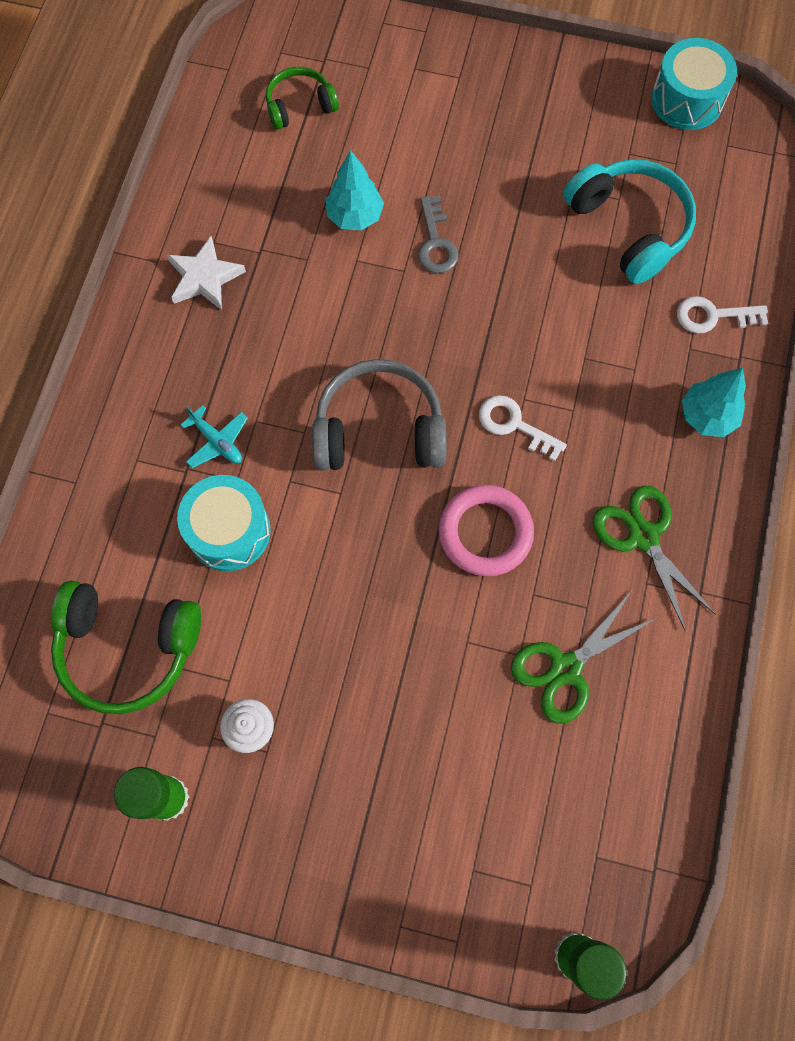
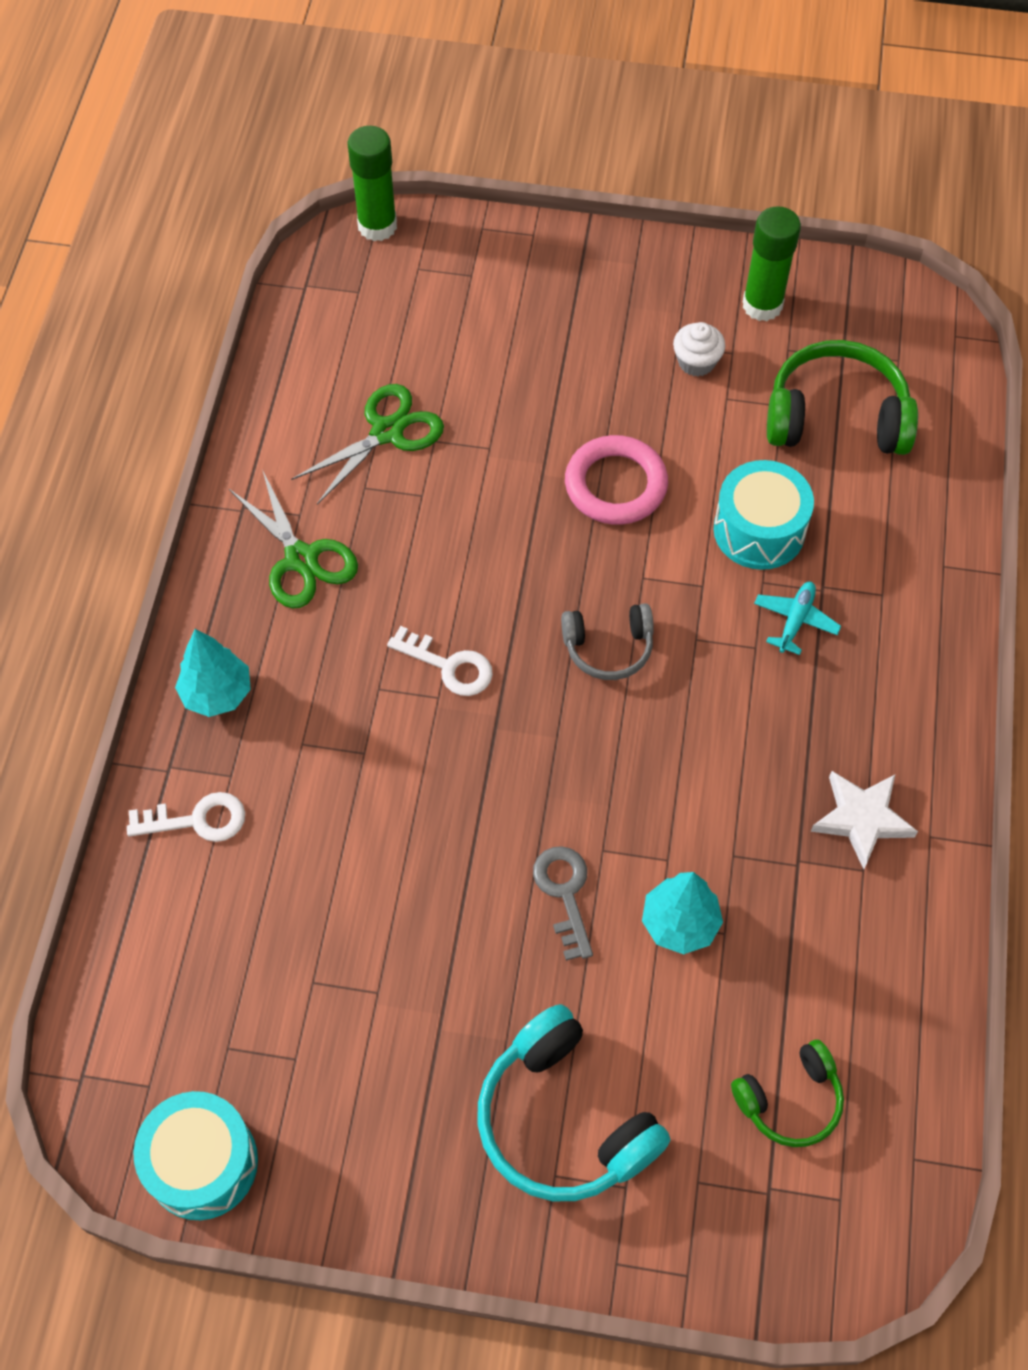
camera: 175 degrees right, 10 degrees down
(217, 441) = (795, 621): turquoise plane -> turquoise plane turned 75 degrees clockwise
(379, 430) = (608, 647): grey headphones -> grey headphones, size x0.59
(485, 532) = (476, 549): pink ring -> pink ring (615, 485)
(629, 227) = (300, 938): turquoise headphones -> turquoise headphones (564, 1120)

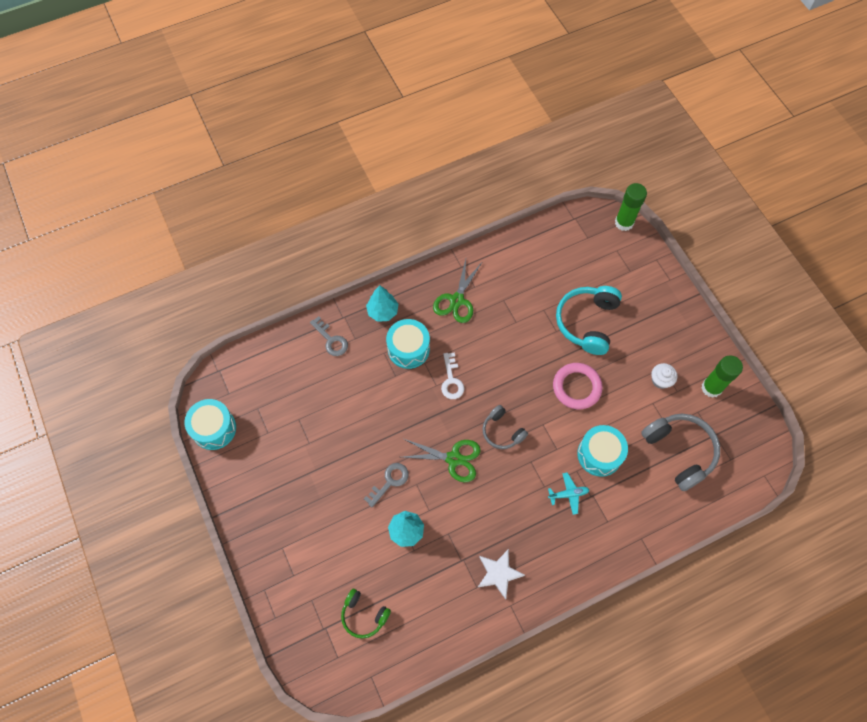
camera: 55 degrees right, 5 degrees up
(197, 820) = (331, 340): white key -> grey key
(329, 697) = (408, 349): none -> turquoise drum
(387, 432) = (533, 291): green scissors -> green scissors (453, 459)
(564, 1120) = (304, 537): turquoise headphones -> turquoise headphones (587, 322)
(836, 417) = (679, 451): green headphones -> grey headphones

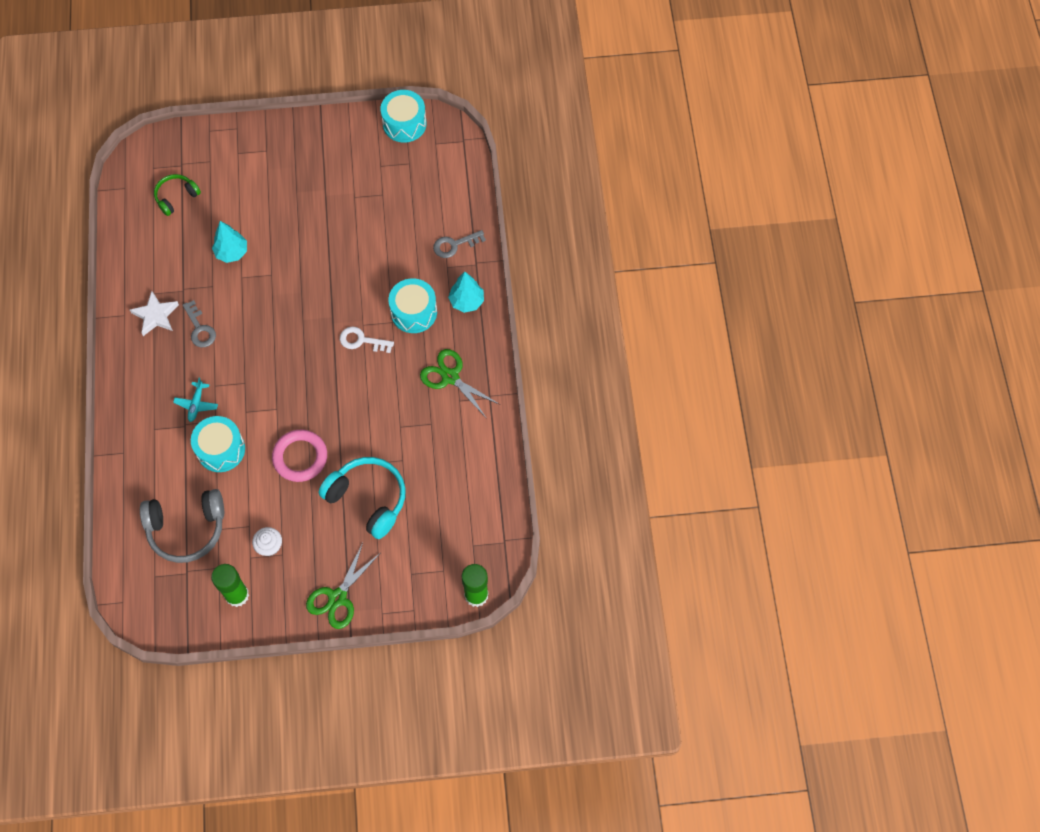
camera: 110 degrees right, 0 degrees up
(389, 482) = (284, 253): grey key -> grey key (200, 328)
(453, 459) = (280, 315): green scissors -> green scissors (337, 598)
(502, 431) = (287, 368): grey headphones -> none

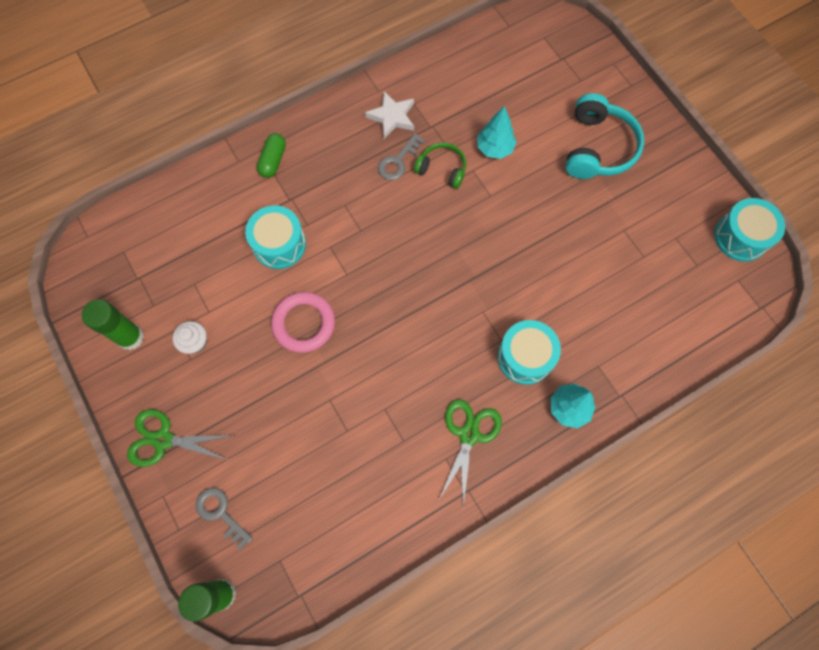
camera: 65 degrees right, 5 degrees up
(140, 424) = (273, 160): none -> green capsule
(176, 197) = (525, 71): green headphones -> green headphones (442, 169)
(187, 529) = (183, 255): grey headphones -> none
(196, 404) = (317, 198): turquoise plane -> none
(362, 340) = (464, 319): white key -> none
(368, 499) = (286, 416): turquoise headphones -> turquoise headphones (597, 148)
(454, 245) = (629, 361): grey key -> grey key (220, 513)

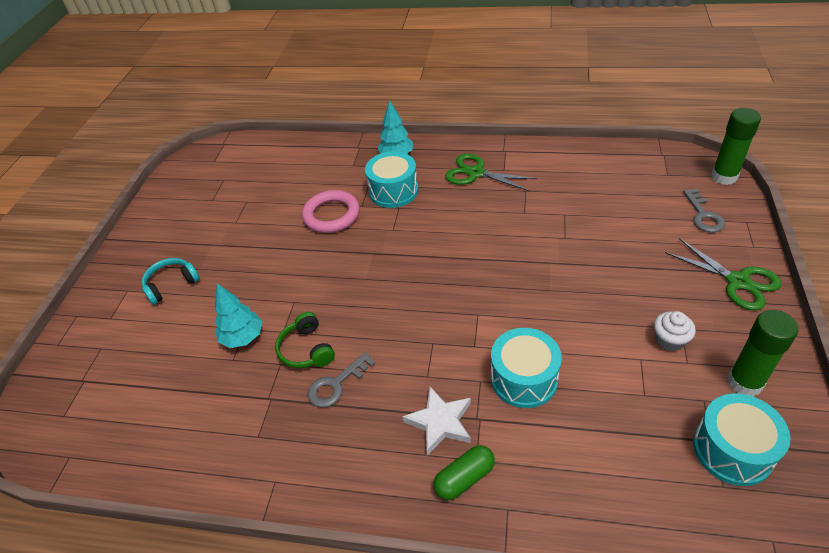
camera: 135 degrees left, 25 degrees down
(304, 323) = (548, 298): pink ring -> pink ring (331, 215)
(392, 117) = (294, 437): white star -> white star (440, 422)
(398, 161) = (336, 384): grey key -> grey key turned 150 degrees clockwise
(469, 434) = (476, 173): green scissors -> green scissors turned 60 degrees clockwise
(597, 148) = (171, 285): turquoise headphones -> turquoise headphones, size x0.59
(741, 237) = (177, 179): turquoise drum -> turquoise drum (732, 450)

